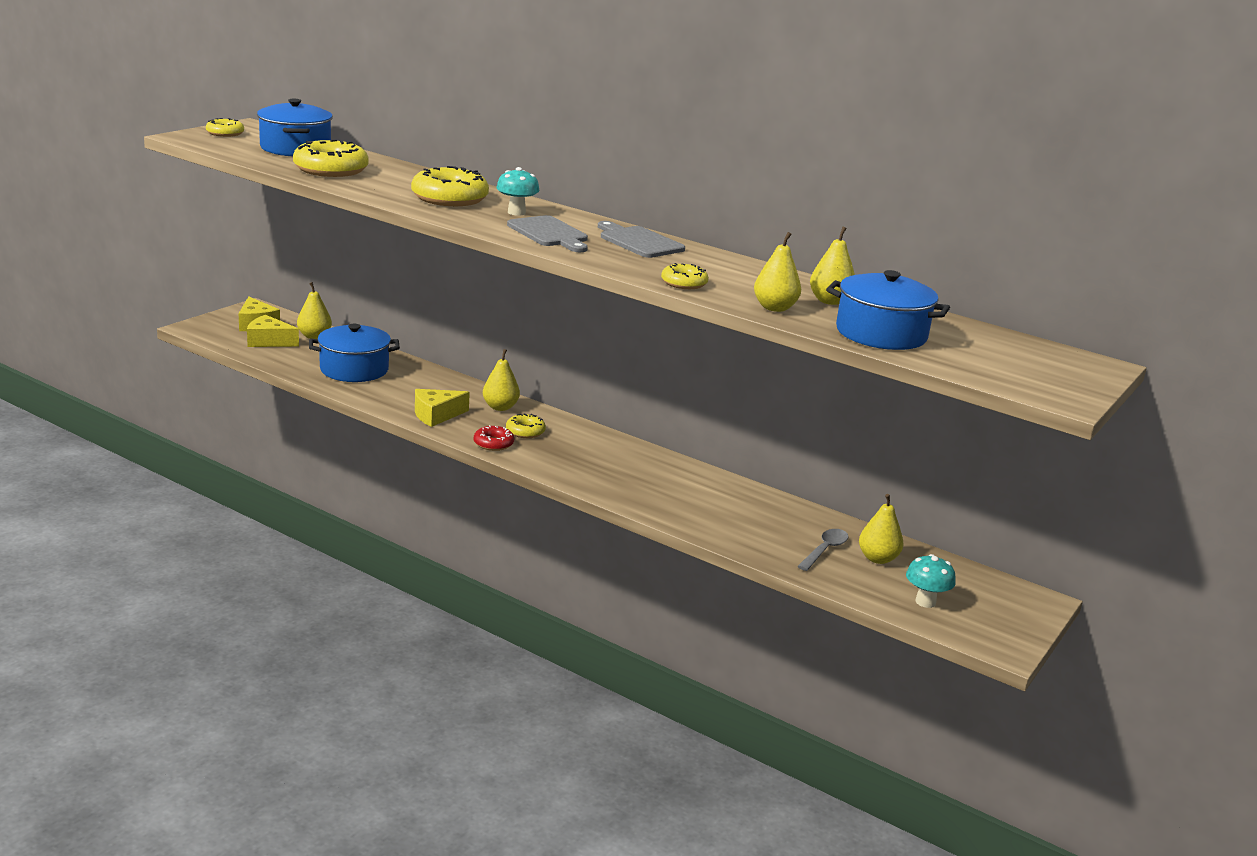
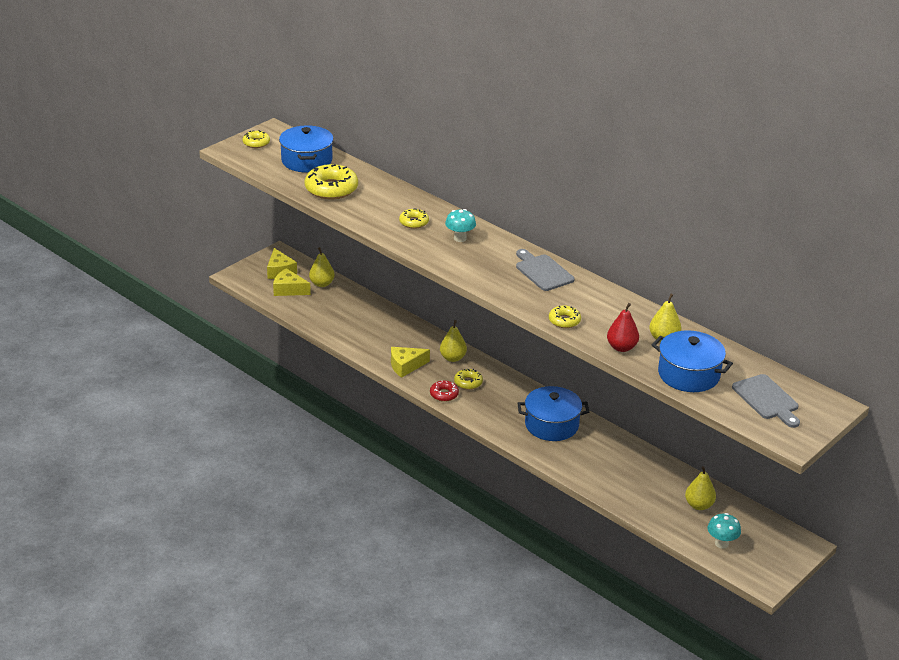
camera: 10 degrees right, 10 degrees up
(354, 370) = (349, 319): blue pot -> blue pot (551, 425)
(449, 198) = (414, 222): yellow donut -> yellow donut, size x0.54
(550, 233) = (480, 264): grey cutting board -> grey cutting board (767, 399)
(774, 308) = (621, 347): yellow pear -> red pear
(824, 550) = (662, 497): grey spoon -> none

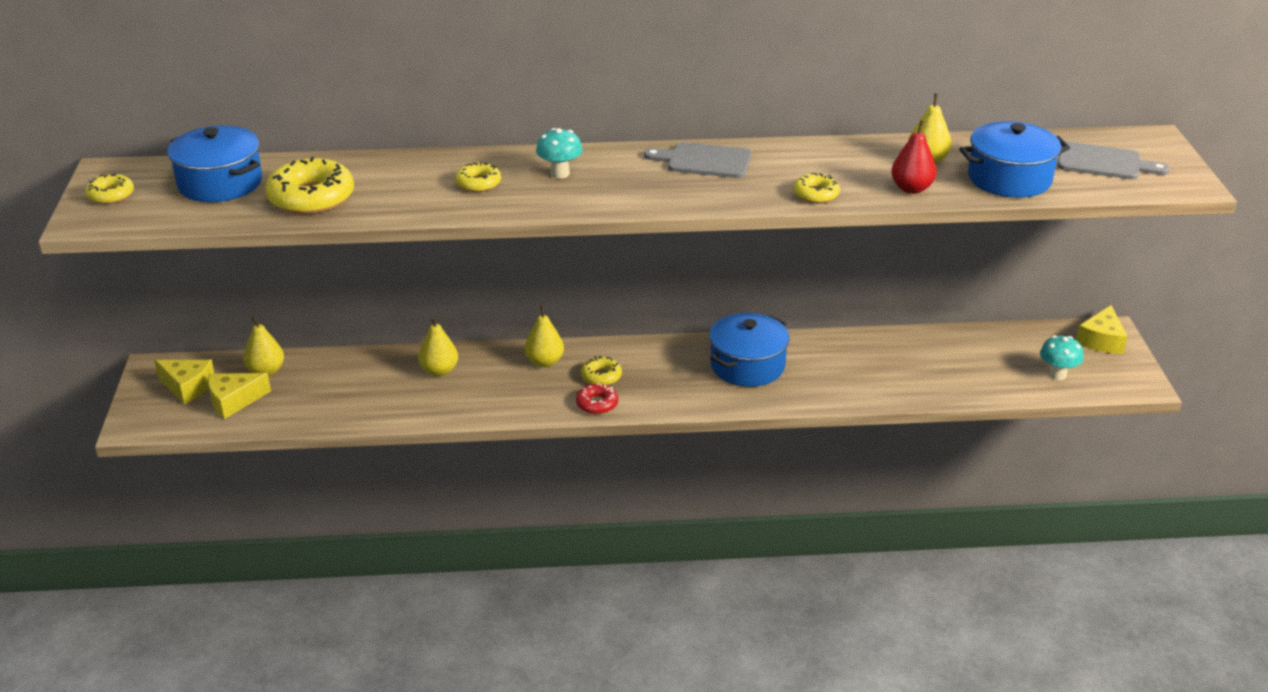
camera: 45 degrees left, 0 degrees up
(406, 366) = (509, 400): yellow cheese -> yellow cheese (1101, 340)
(699, 505) = (985, 354): yellow pear -> yellow pear (439, 371)

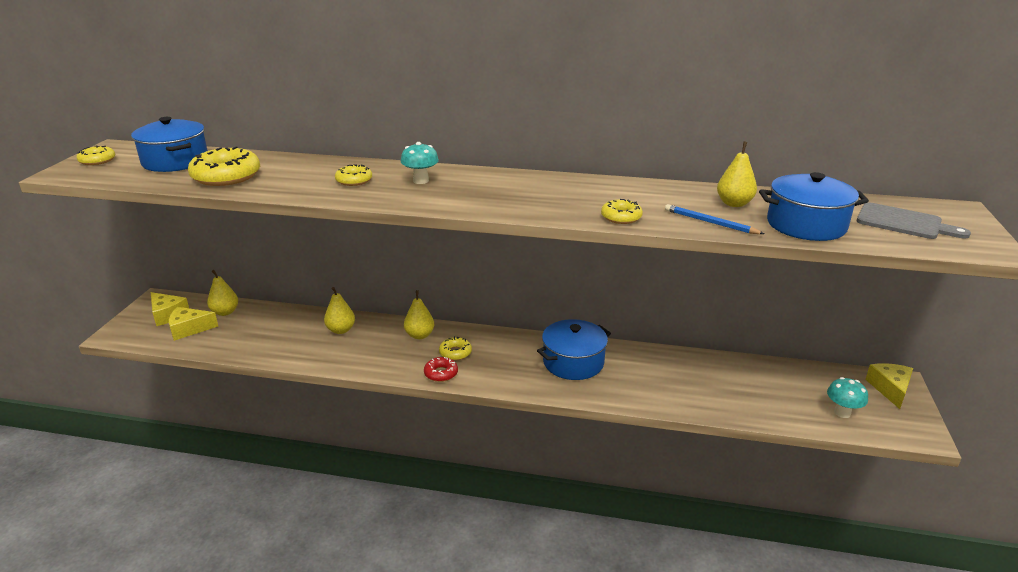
camera: 15 degrees right, 5 degrees down
(704, 161) = (541, 184): grey cutting board -> none
(911, 189) = (710, 222): red pear -> blue pencil
(1101, 340) = (890, 389): yellow cheese -> yellow cheese turned 150 degrees clockwise

